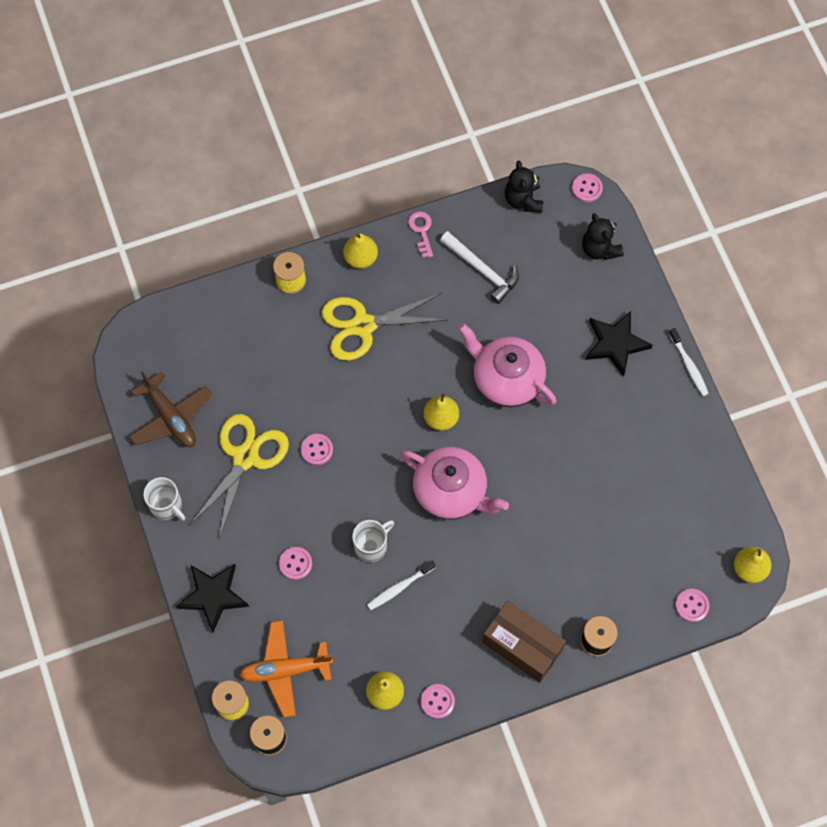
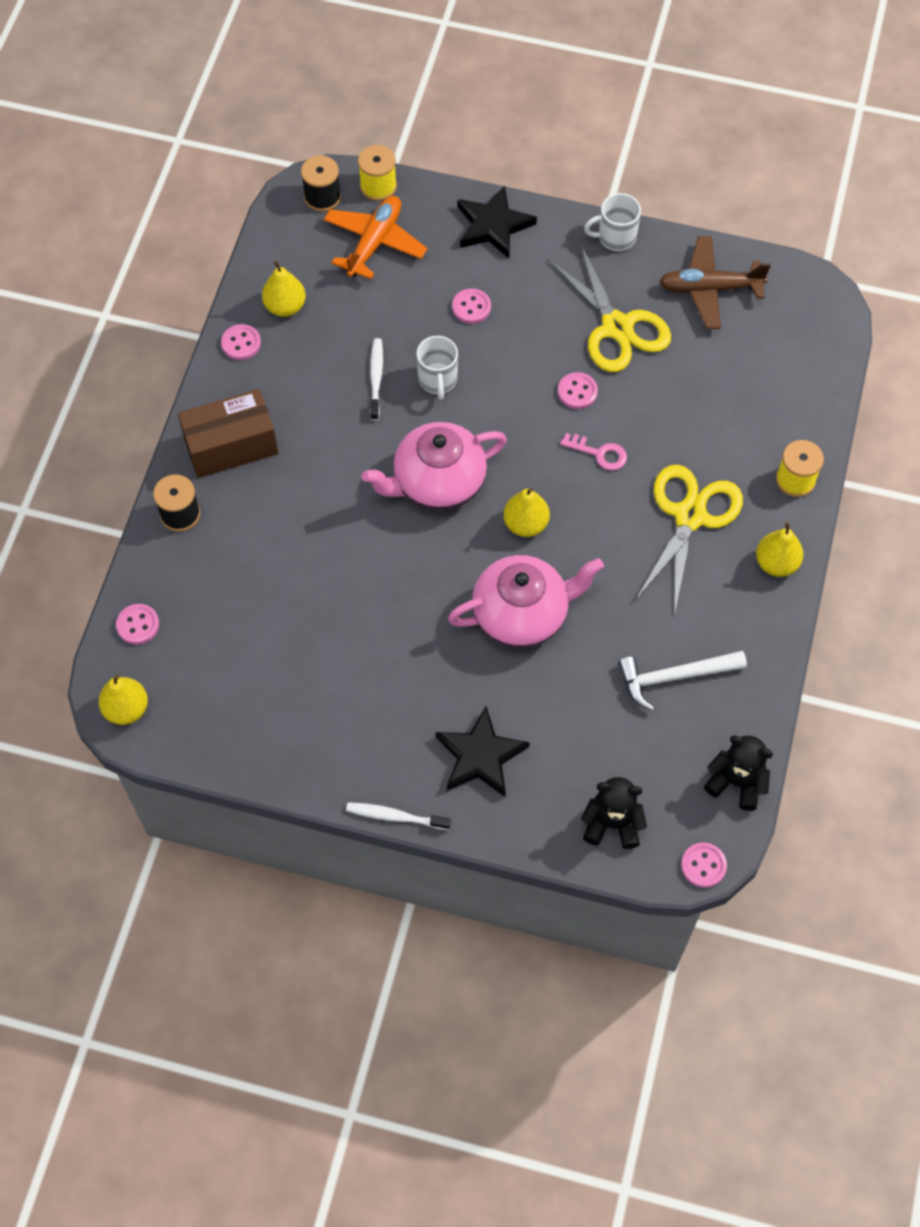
camera: 125 degrees right, 5 degrees down
(421, 231) = (769, 646): pink key -> pink key (599, 453)

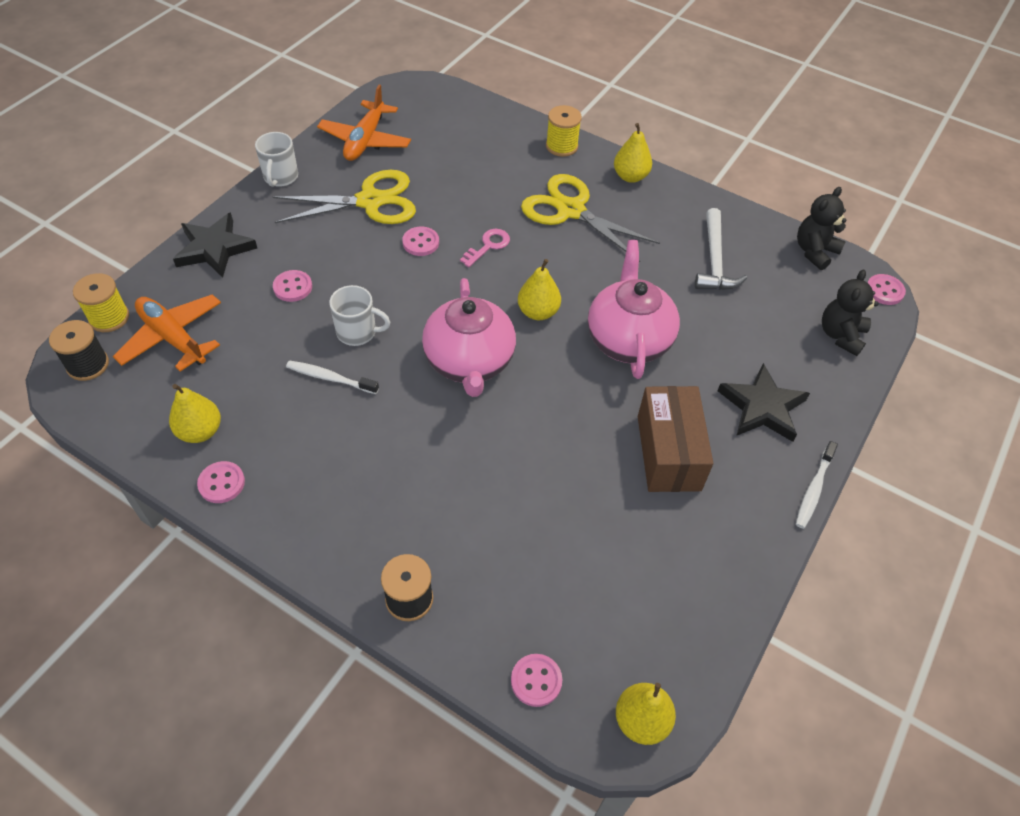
camera: 75 degrees left, 10 degrees down
(231, 446) = (345, 525): brown box -> brown box (668, 453)
(709, 289) = (365, 140): brown plane -> orange plane

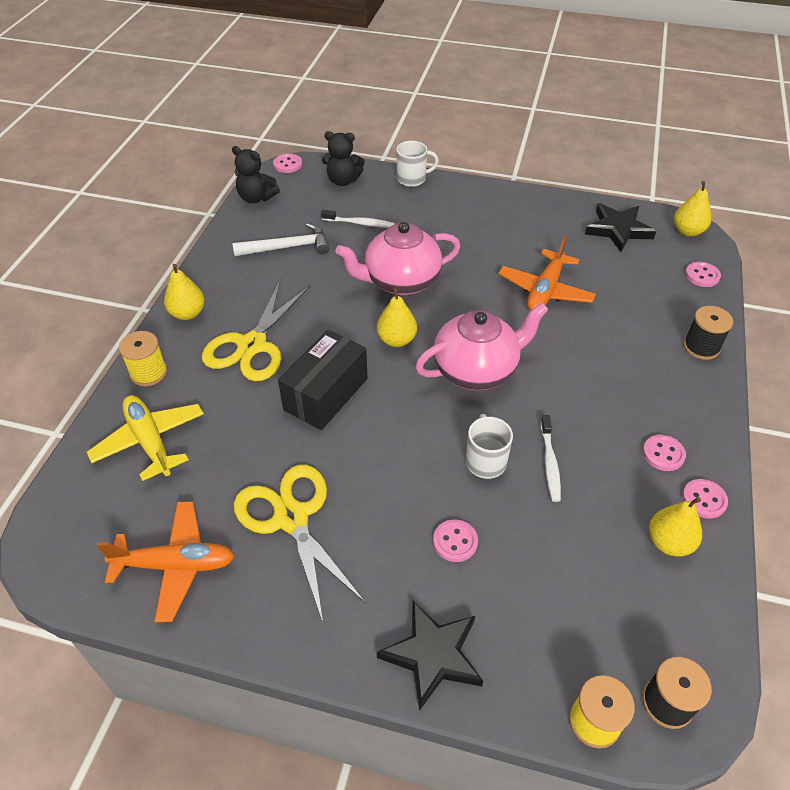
camera: 105 degrees left, 5 degrees down
(173, 338) = (582, 629): orange plane -> orange plane (545, 290)
(280, 177) = (276, 637): white mug -> white mug (412, 179)
(421, 242) = (342, 449): pink button -> pink button (663, 454)
(485, 140) = (150, 441): none -> yellow plane
(488, 246) = (326, 394): pink key -> black box
(668, 453) = (497, 246): brown box -> none
(762, 407) = (430, 209): black star -> black star (618, 230)
(813, 489) = (485, 183): white toothbrush -> white toothbrush (360, 223)

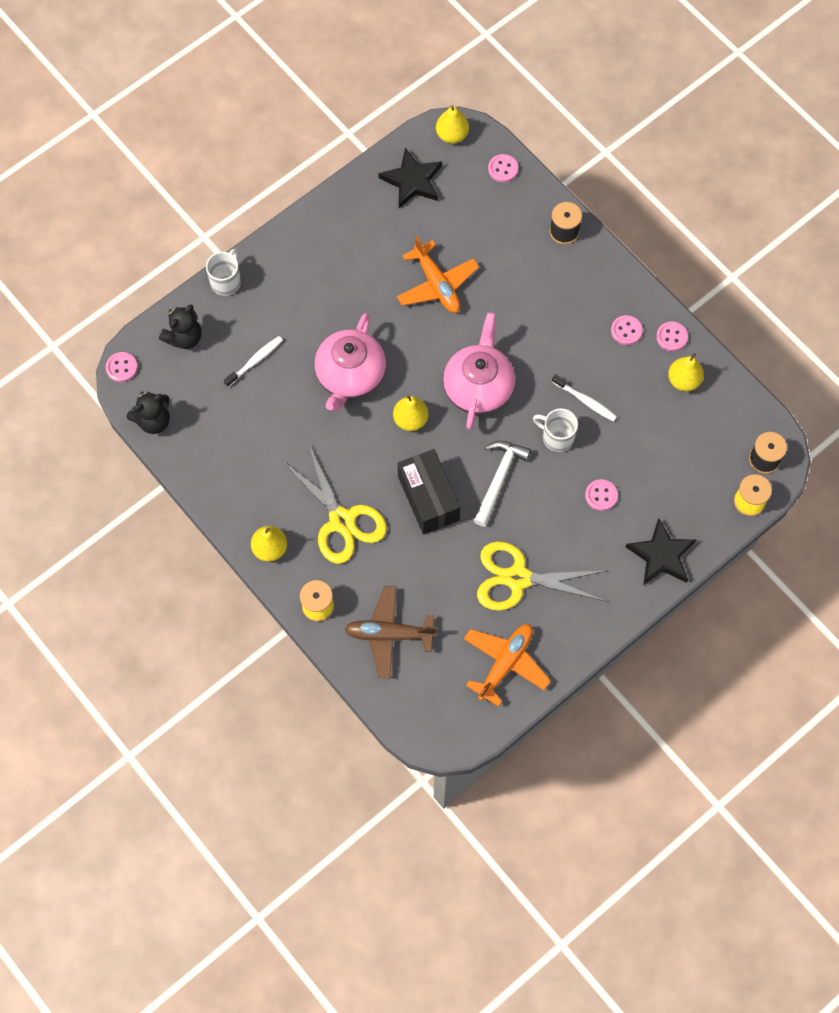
camera: 55 degrees left, 20 degrees up
(150, 441) = (389, 634): yellow plane -> brown plane
(288, 247) = (244, 433): white hammer -> white hammer (499, 479)

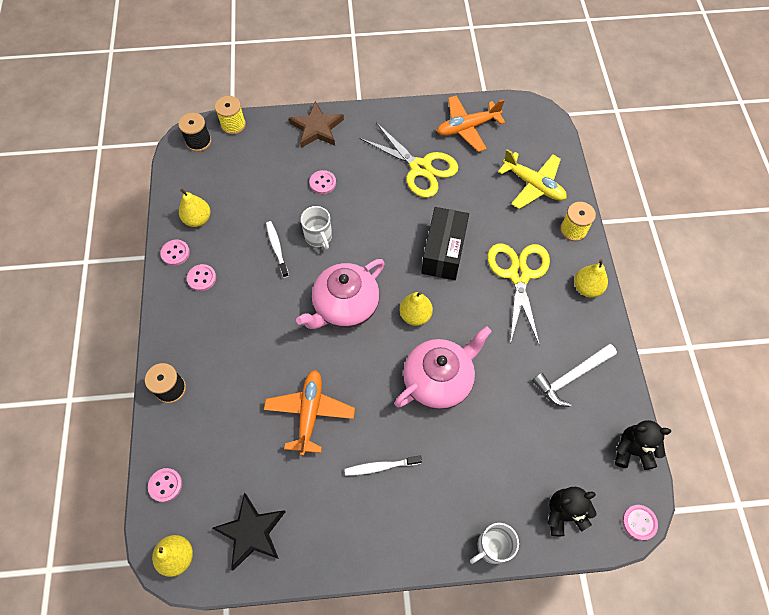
camera: 145 degrees left, 5 degrees down
(255, 361) = (511, 447): white toothbrush -> white toothbrush (380, 466)
(389, 634) = (533, 185): brown plane -> yellow plane
(499, 479) = (382, 234): white hammer -> white hammer (571, 377)
(661, 555) = (317, 128): black star -> brown star

